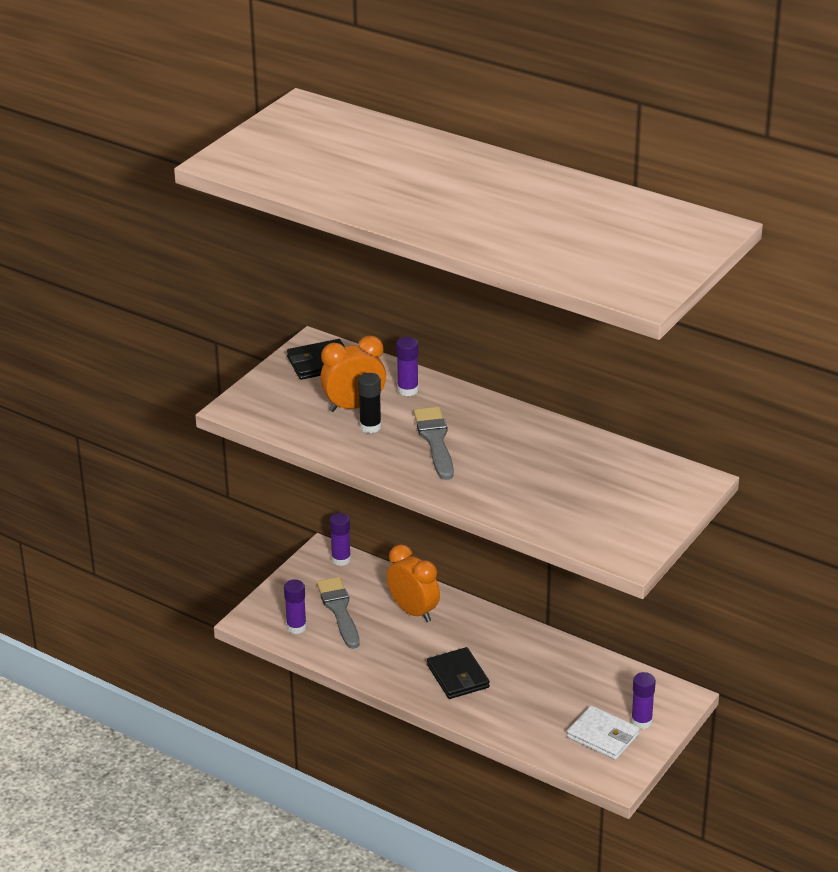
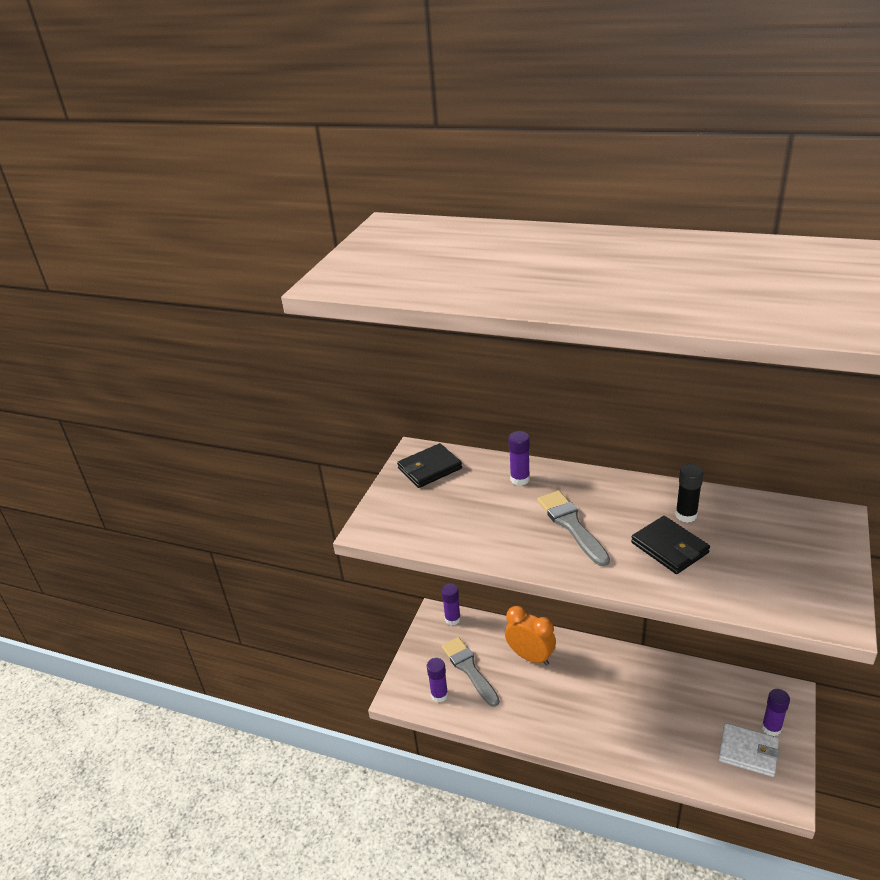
camera: 10 degrees left, 0 degrees up
(354, 406) = (479, 505): orange clock -> none
(370, 427) = (504, 523): black glue stick -> black glue stick (686, 515)
(458, 676) = (595, 715): black wallet -> black wallet (669, 548)

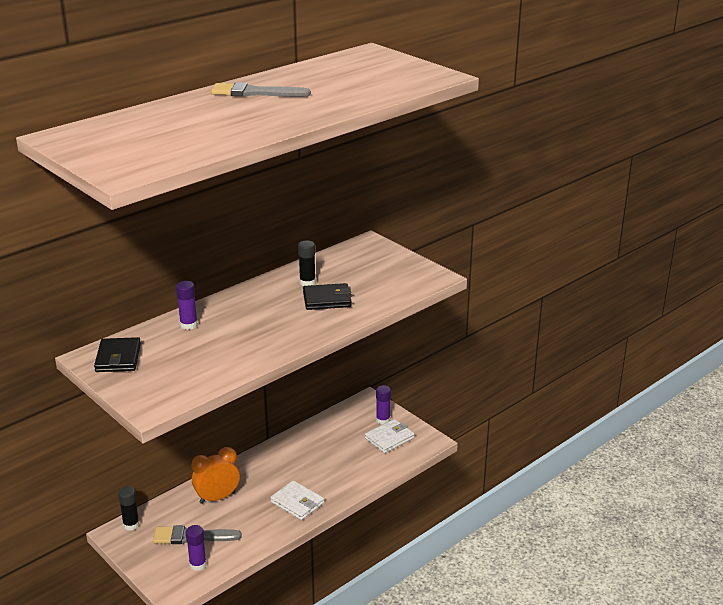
camera: 65 degrees left, 5 degrees down
(452, 619) = (131, 524): purple glue stick -> black glue stick
(571, 525) = (263, 324): grey brush -> grey brush (255, 93)
(575, 724) = (297, 502): none -> white wallet

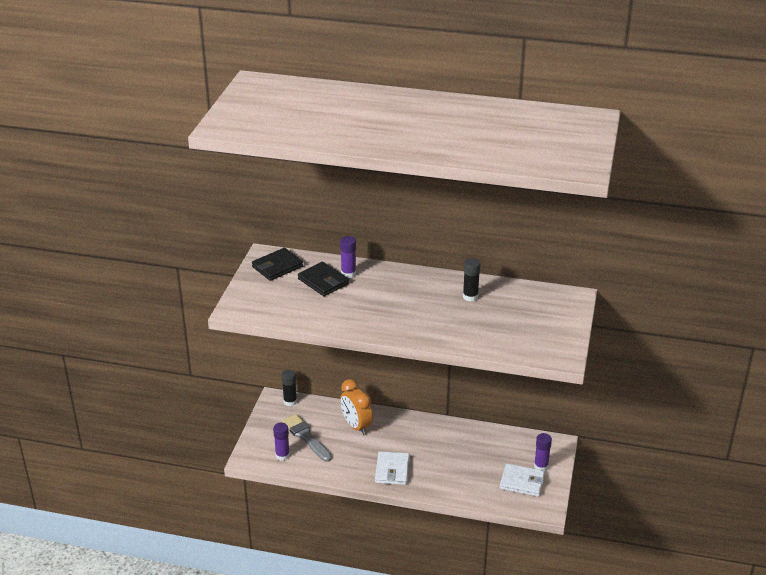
camera: 55 degrees right, 5 degrees up
(217, 497) = (356, 426): orange clock -> orange clock turned 150 degrees counterclockwise
(255, 93) = (426, 110): grey brush -> none
(327, 299) = (457, 317): black wallet -> black wallet (323, 281)

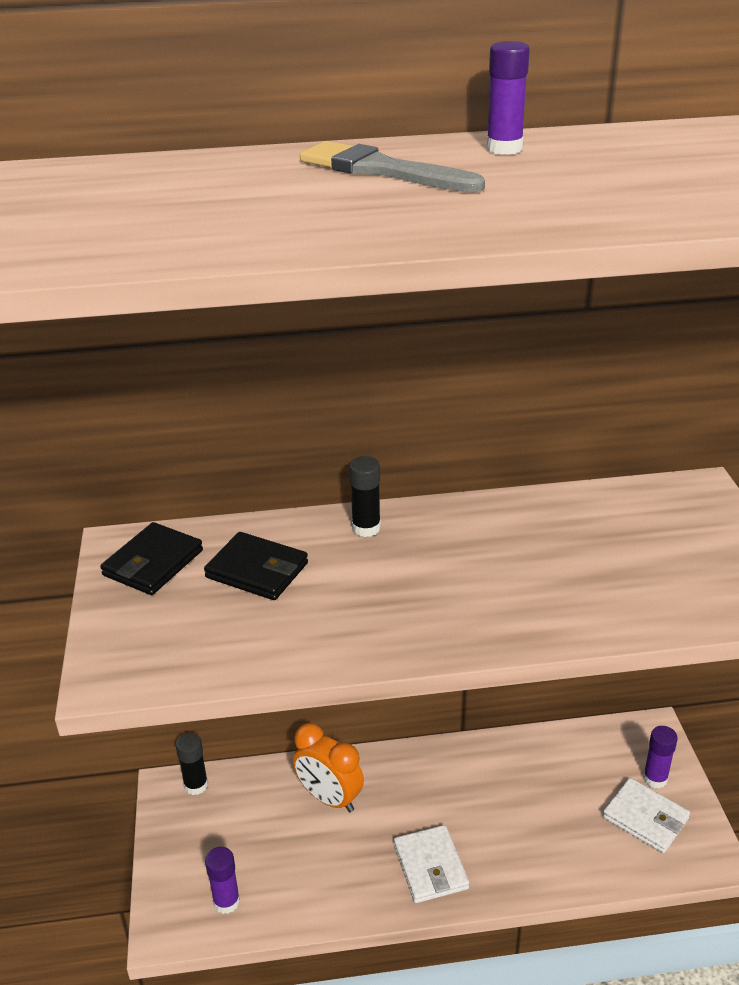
camera: 20 degrees left, 0 degrees up
(306, 437) = (252, 847): grey brush -> grey brush (382, 170)
(348, 274) = (296, 543): purple glue stick -> purple glue stick (504, 149)
(470, 296) = (538, 531): black glue stick -> black glue stick (366, 528)
(522, 482) = (645, 818): white wallet -> white wallet turned 45 degrees clockwise

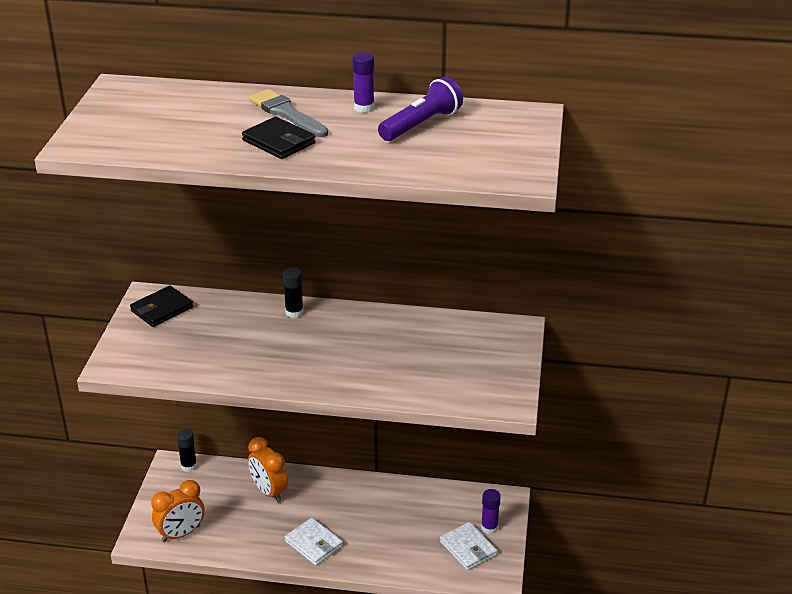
camera: 15 degrees right, 0 degrees up
(226, 901) = (181, 534): purple glue stick -> orange clock
(257, 570) = (218, 325): black wallet -> black wallet (279, 142)
(430, 866) = (314, 544): white wallet -> white wallet turned 45 degrees counterclockwise
(623, 157) = (421, 124): none -> purple flashlight

